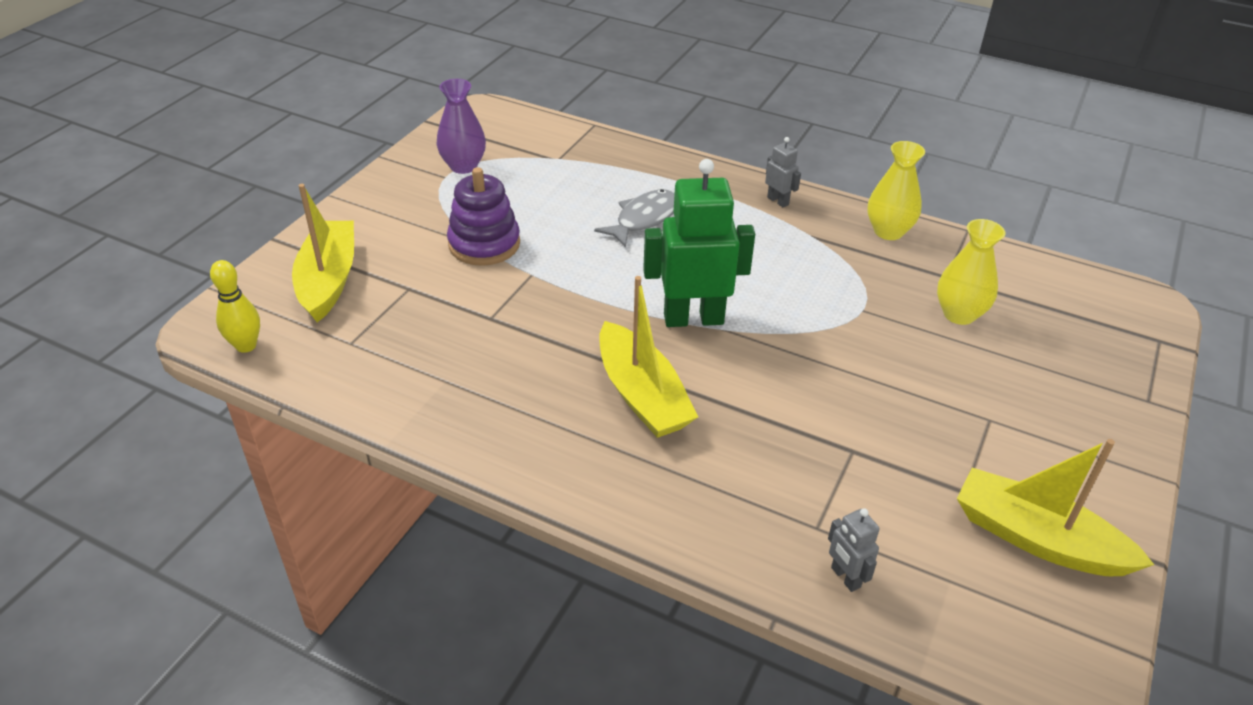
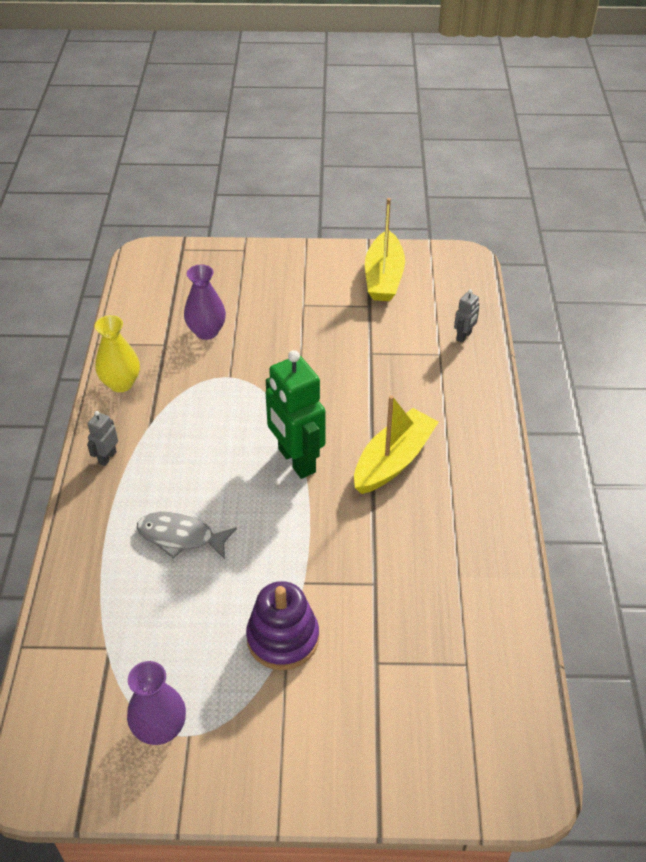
camera: 115 degrees left, 5 degrees up
(246, 346) = (523, 741): yellow bowling pin -> none
(328, 280) = (406, 735): yellow boat -> none
(959, 314) = (206, 332): yellow vase -> purple vase

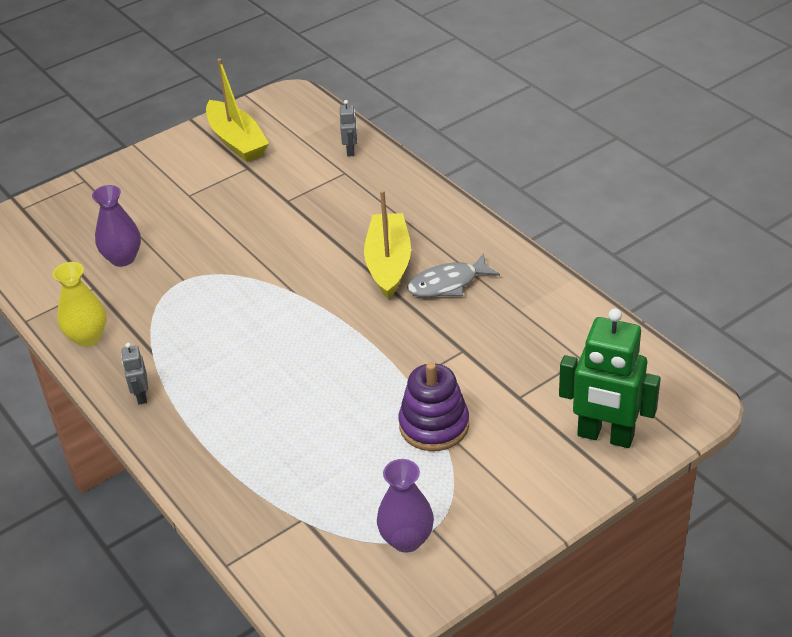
camera: 35 degrees left, 5 degrees down
(181, 537) = (274, 411): grey fish -> grey fish (447, 284)
(296, 461) = (310, 306): green robot -> green robot (605, 436)

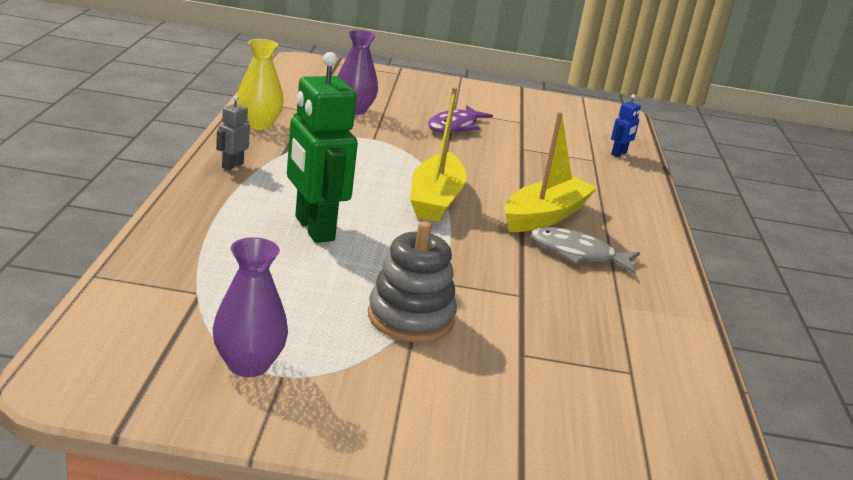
camera: 35 degrees right, 15 degrees down
(214, 214) = (455, 126): none -> purple fish
(237, 141) = (537, 109): yellow boat -> yellow boat (435, 200)
(351, 151) = (619, 154): grey robot -> blue robot
(434, 425) = (410, 318): purple stacking toy -> grey stacking toy
(605, 436) = (565, 438): green robot -> green robot (313, 229)

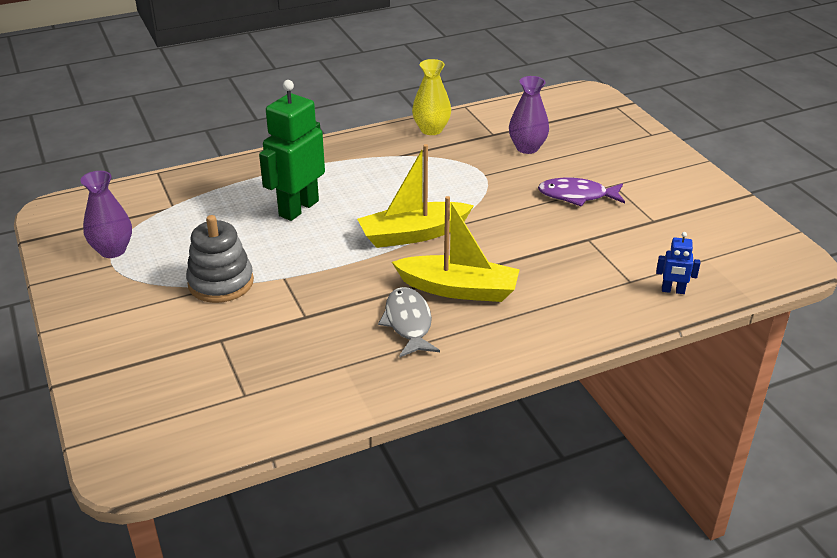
camera: 65 degrees right, 10 degrees up
(232, 165) = (350, 149): grey robot -> none

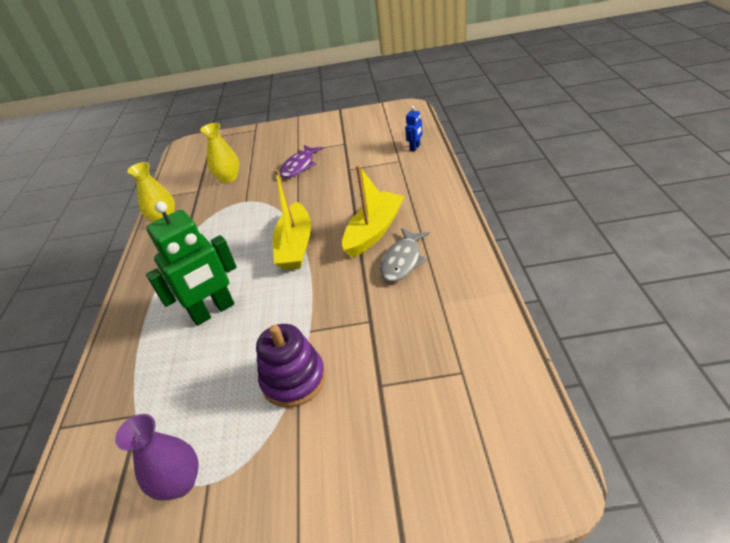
camera: 65 degrees left, 5 degrees up
(221, 283) = (293, 379): grey stacking toy -> purple stacking toy
(298, 208) = (213, 311): green robot -> green robot turned 90 degrees counterclockwise
(408, 323) = (402, 261): grey fish -> grey fish turned 75 degrees counterclockwise
(527, 148) = (228, 178): purple vase -> yellow vase

